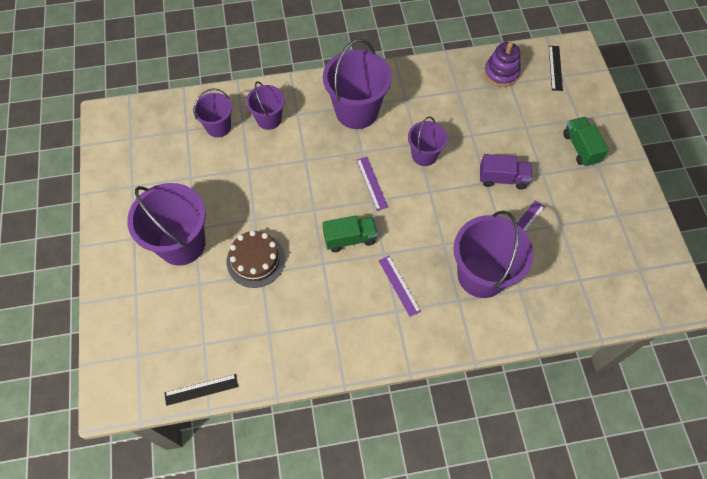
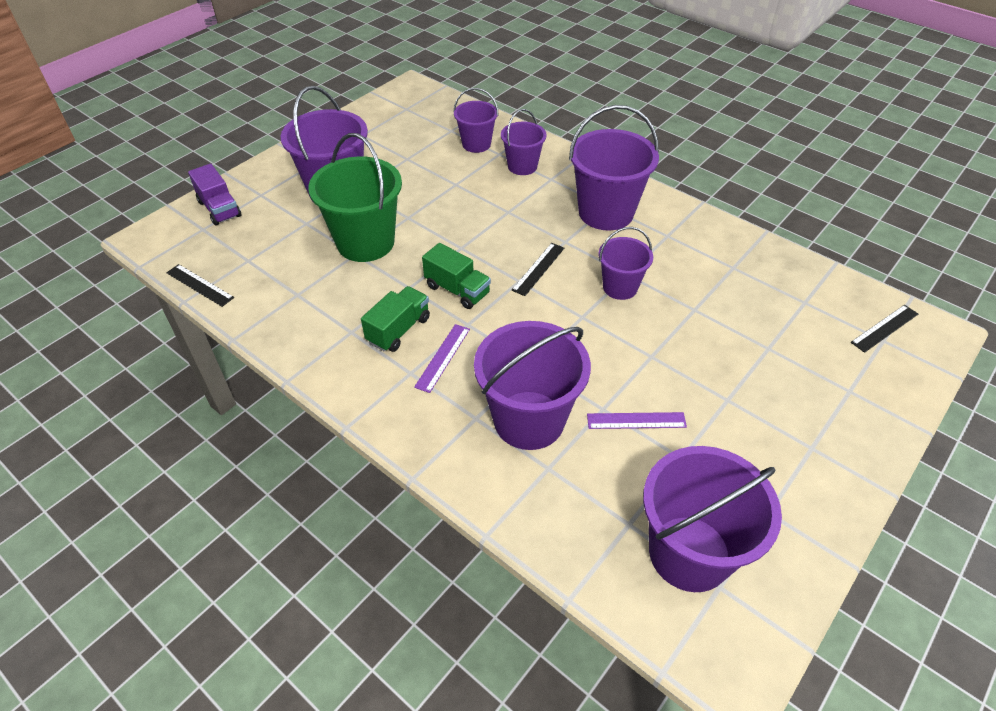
camera: 50 degrees right, 15 degrees down
(256, 260) = (365, 242): brown cake -> green bucket
(371, 183) = (538, 269): purple ruler -> black ruler
(501, 73) = (806, 287): purple stacking toy -> none
(502, 178) = (674, 367): purple truck -> purple truck (219, 209)
(580, 148) = (812, 415): green truck -> green truck (398, 330)
(614, 267) = (689, 553): none -> purple bucket

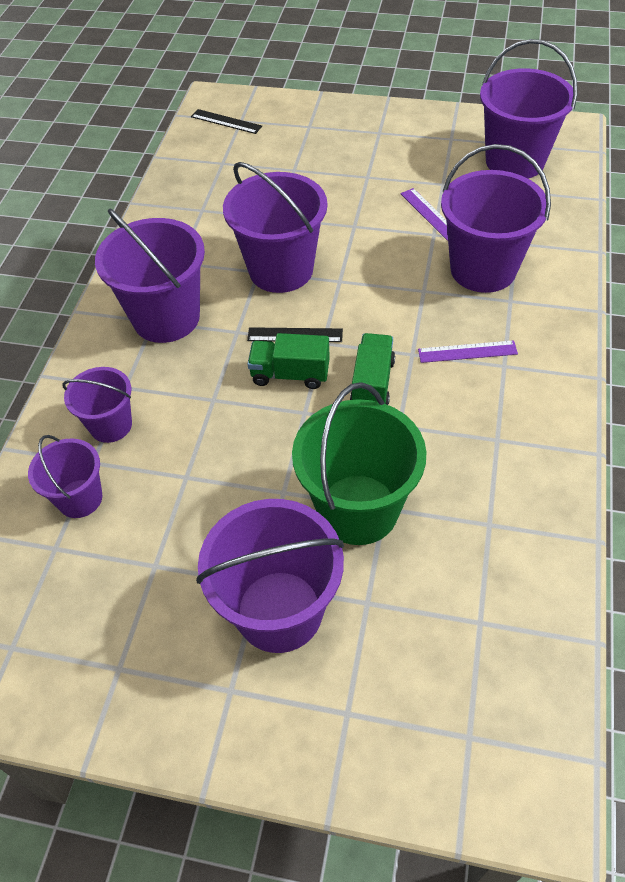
camera: 115 degrees left, 5 degrees up
(200, 285) = (560, 646): black ruler -> none
(219, 209) = (414, 749): purple truck -> none
(398, 330) = (463, 402): green truck -> green truck (290, 374)
(620, 287) = (281, 270): purple bucket -> purple bucket, size x1.75

